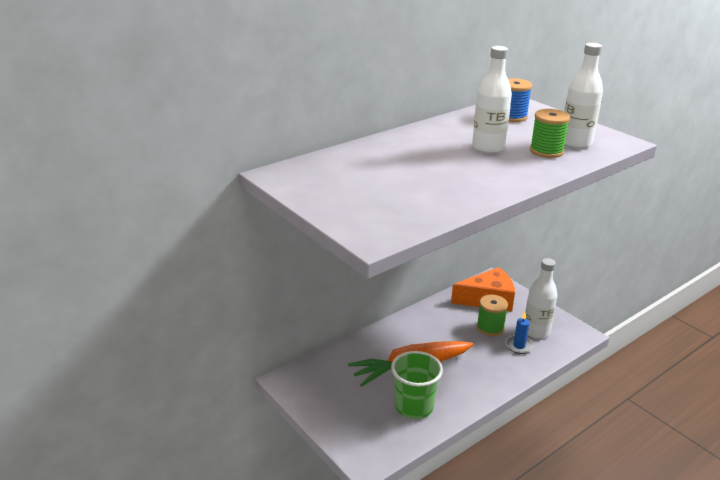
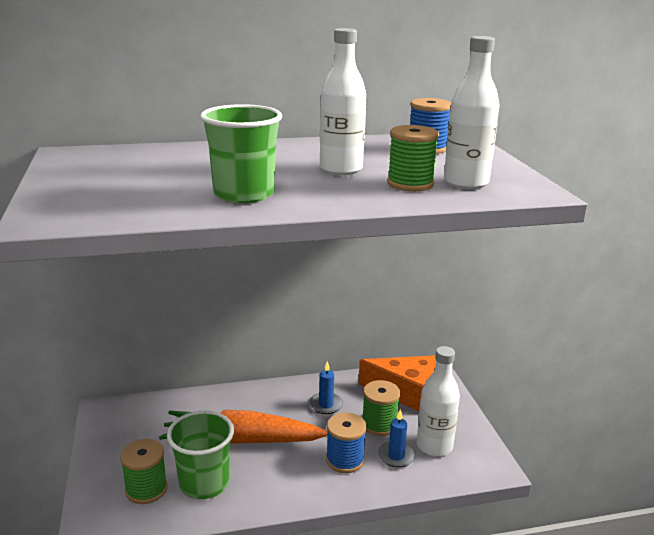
camera: 25 degrees right, 5 degrees down
(378, 425) = (146, 489): none -> green spool
(443, 325) = (326, 405): none -> blue candle
(463, 184) = (244, 194): none -> green cup
(490, 359) = (345, 460): none -> blue spool

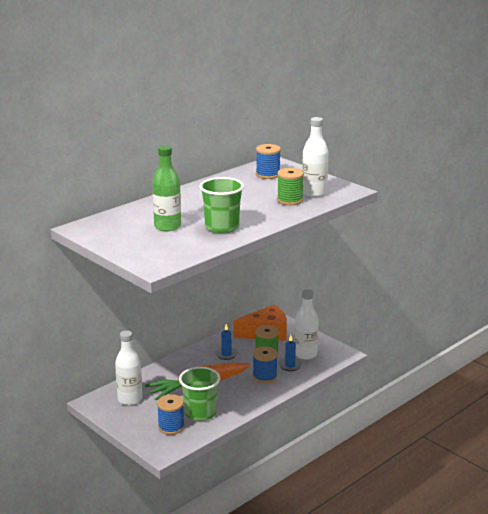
camera: 30 degrees left, 0 degrees up
(146, 489) = (171, 427): green spool -> blue spool
(172, 176) = (167, 226): none -> green bottle
(341, 169) = (244, 200): white bottle -> white bottle (130, 399)

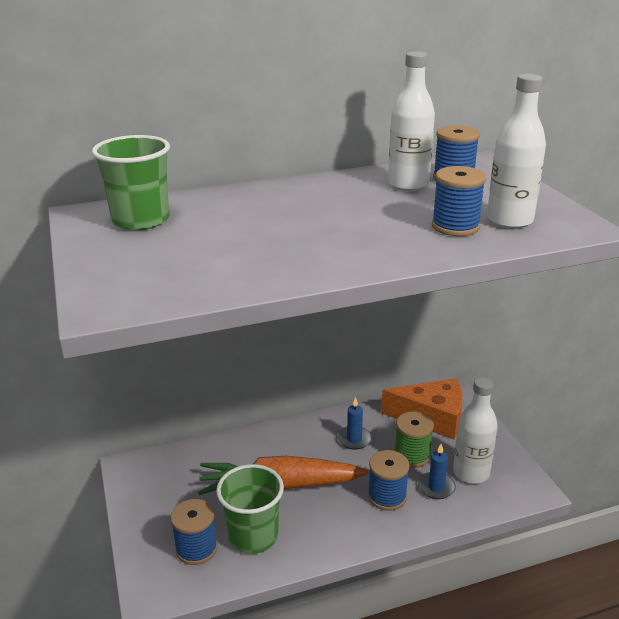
camera: 25 degrees right, 5 degrees up
(130, 399) = (177, 477): white bottle -> white bottle (408, 184)
(167, 226) = (210, 235): green bottle -> none
(222, 227) = (294, 254): green cup -> green cup (141, 220)
(290, 200) = (455, 226): green spool -> blue spool

